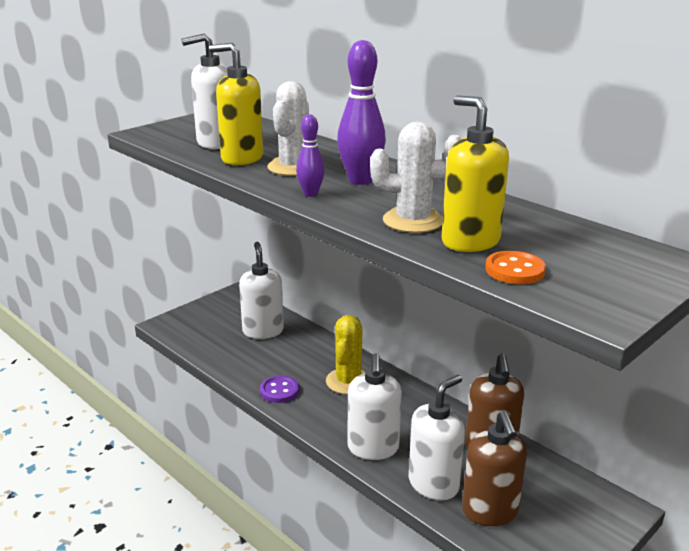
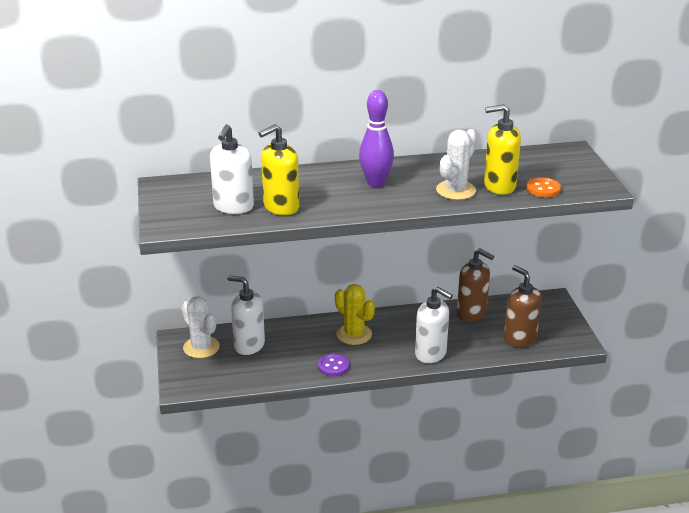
camera: 55 degrees left, 5 degrees up
(293, 167) = (323, 196): white cactus -> white cactus (201, 347)
(310, 194) = (378, 205): purple bowling pin -> none
(433, 484) = (482, 347): white soap dispenser -> none
(490, 511) = (519, 339): brown soap dispenser -> brown soap dispenser turned 150 degrees counterclockwise

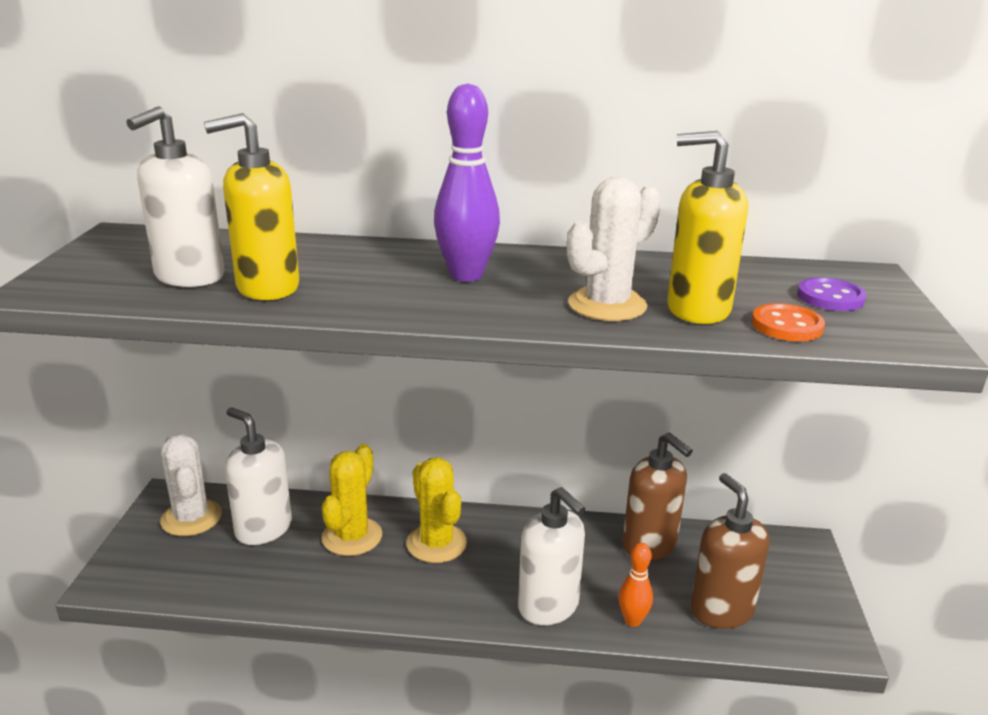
camera: 15 degrees right, 5 degrees down
(303, 340) = (352, 536): none -> yellow cactus
(333, 366) = (371, 594): purple button -> purple button (830, 297)
(476, 352) = (632, 620): none -> orange bowling pin

